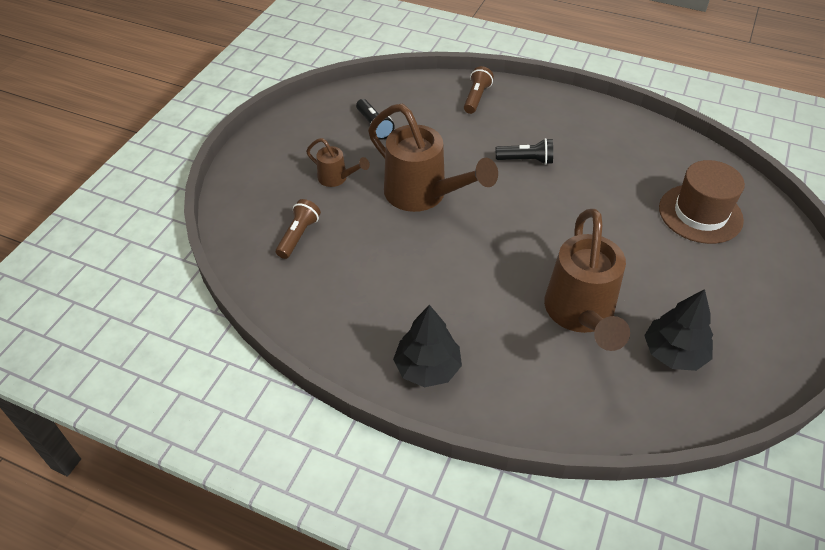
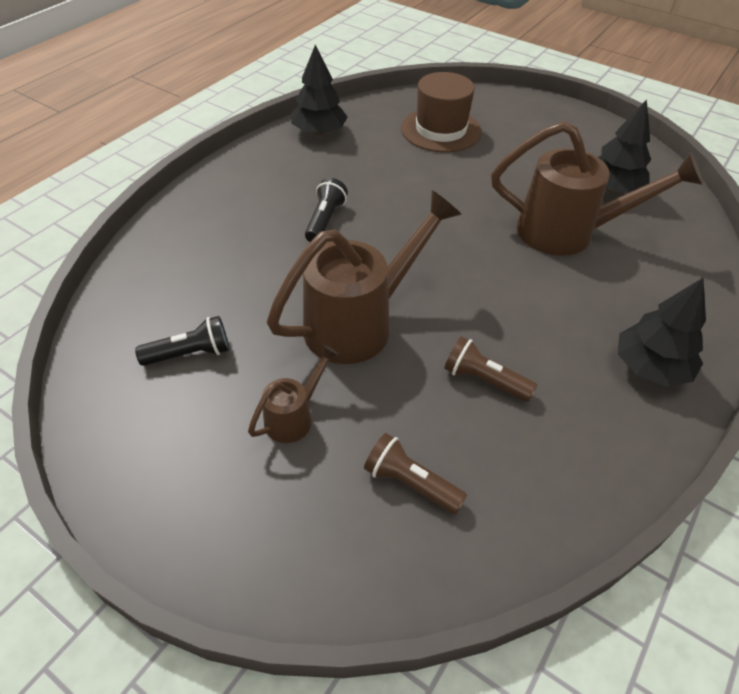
camera: 80 degrees left, 0 degrees up
(476, 98) = (184, 237): brown flashlight -> brown flashlight (484, 380)
(645, 136) = (319, 132): none -> black tree

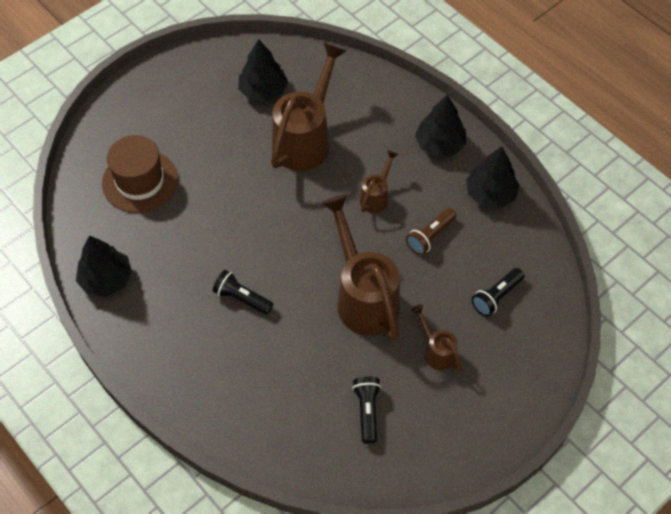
camera: 75 degrees left, 10 degrees up
(410, 483) = (496, 297): brown flashlight -> black flashlight
(520, 311) = (376, 196): none -> brown watering can
(599, 447) = (490, 194): none -> black tree

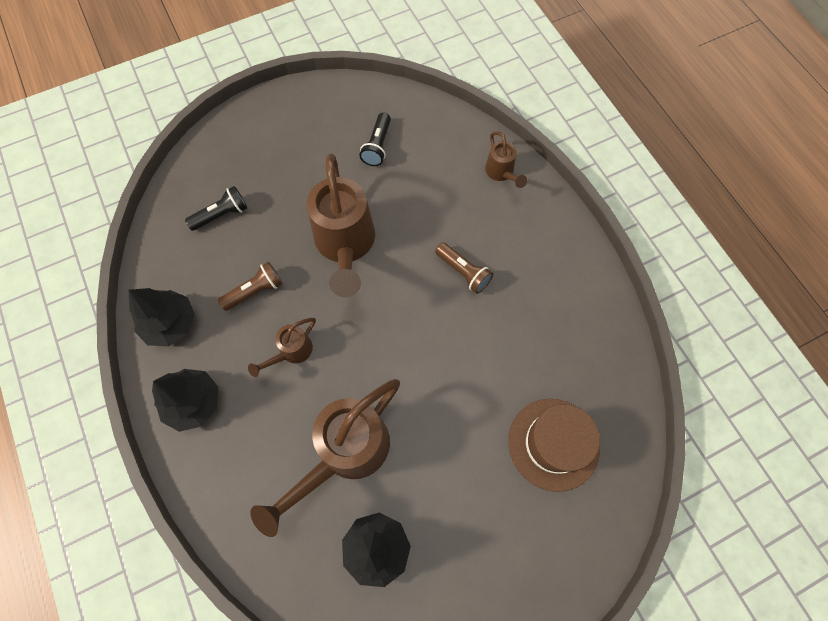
camera: 165 degrees left, 10 degrees up
(106, 279) = (599, 326): black tree -> none
(242, 298) = (463, 272): black flashlight -> brown flashlight
(436, 351) = (298, 180): brown watering can -> brown watering can (501, 173)

